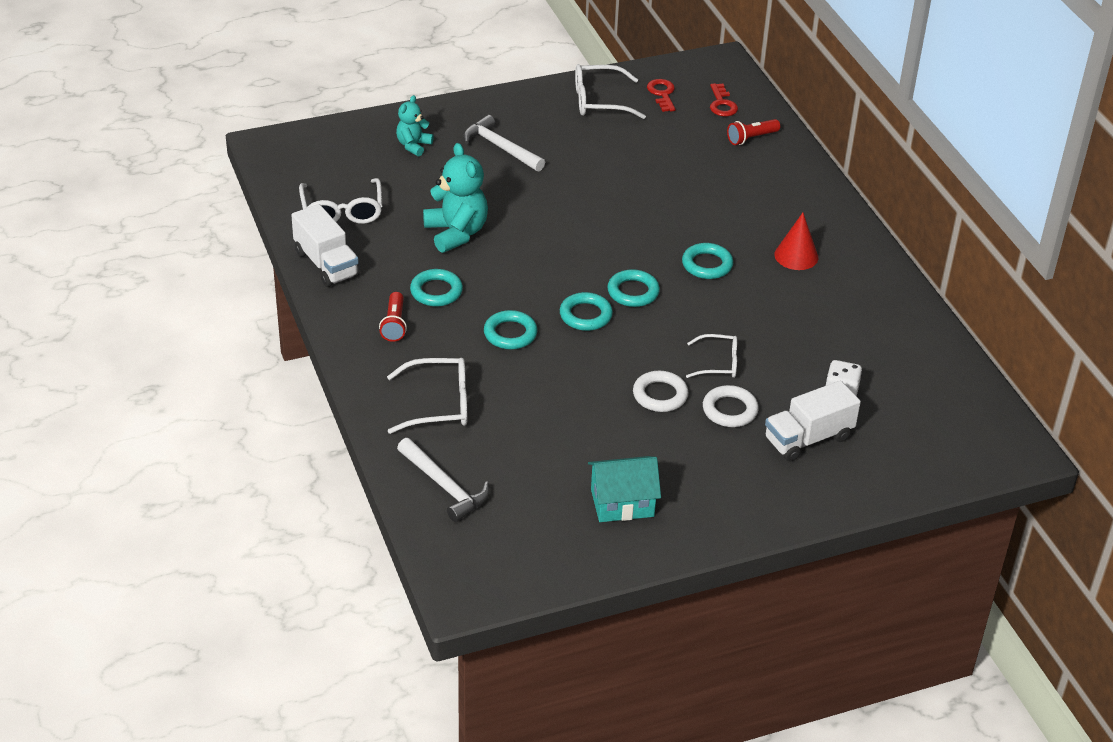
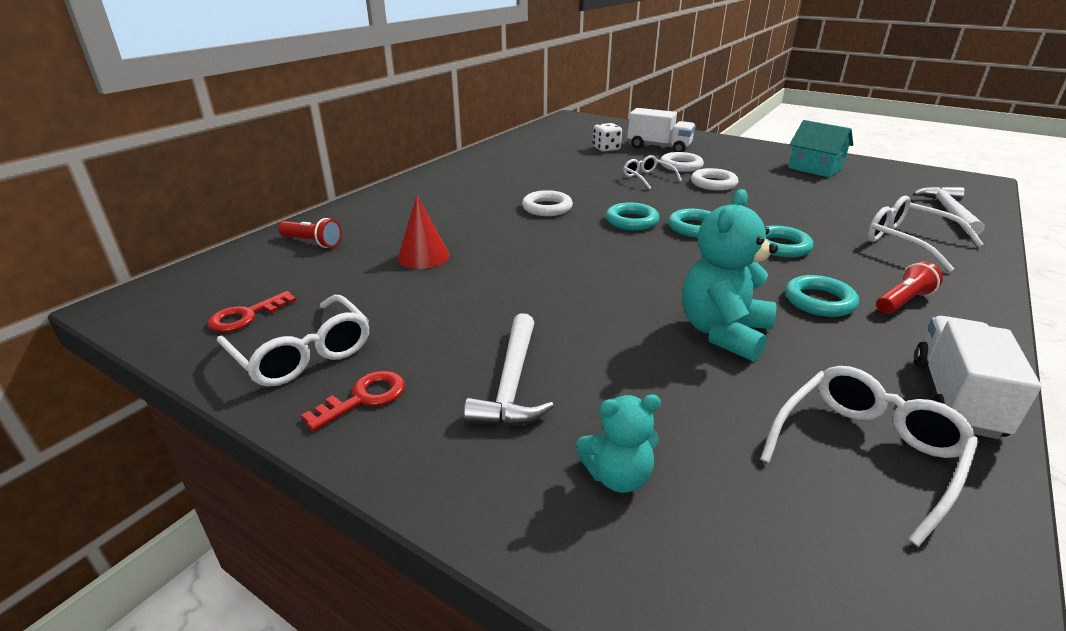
camera: 125 degrees left, 10 degrees down
(707, 265) = (547, 208): turquoise ring -> white ring
(722, 104) = (246, 275): red key -> red key (364, 398)
(796, 256) = (484, 186): red cone -> red cone (423, 256)

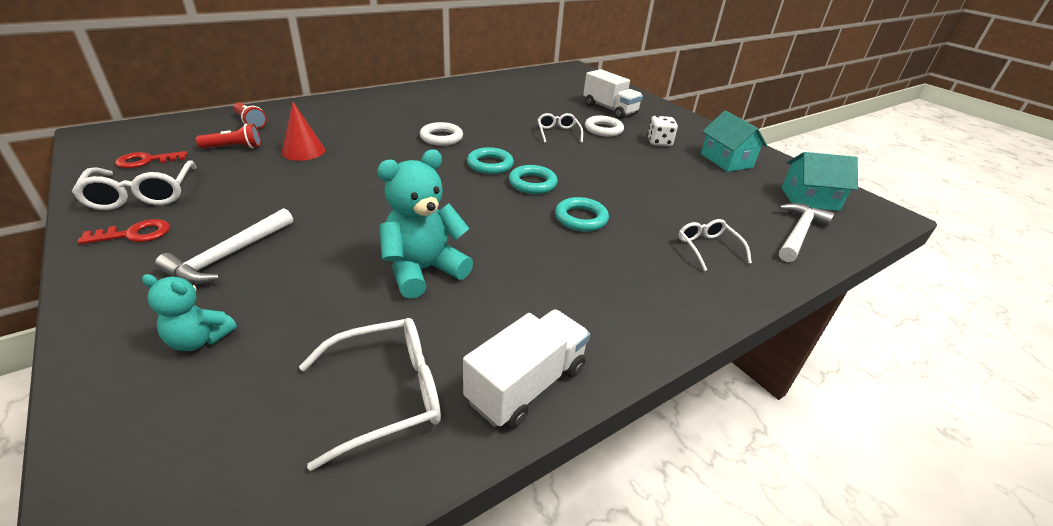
camera: 20 degrees right, 5 degrees up
(606, 149) = (562, 101): white dice -> white dice (659, 142)
(713, 183) = (608, 151): white ring -> none
(819, 301) = (540, 271): turquoise ring -> none
(903, 301) = (614, 295): red flashlight -> red flashlight (234, 147)
(908, 242) = (708, 248): white glasses -> white glasses, size x0.65
(916, 183) = (809, 199): none -> turquoise house

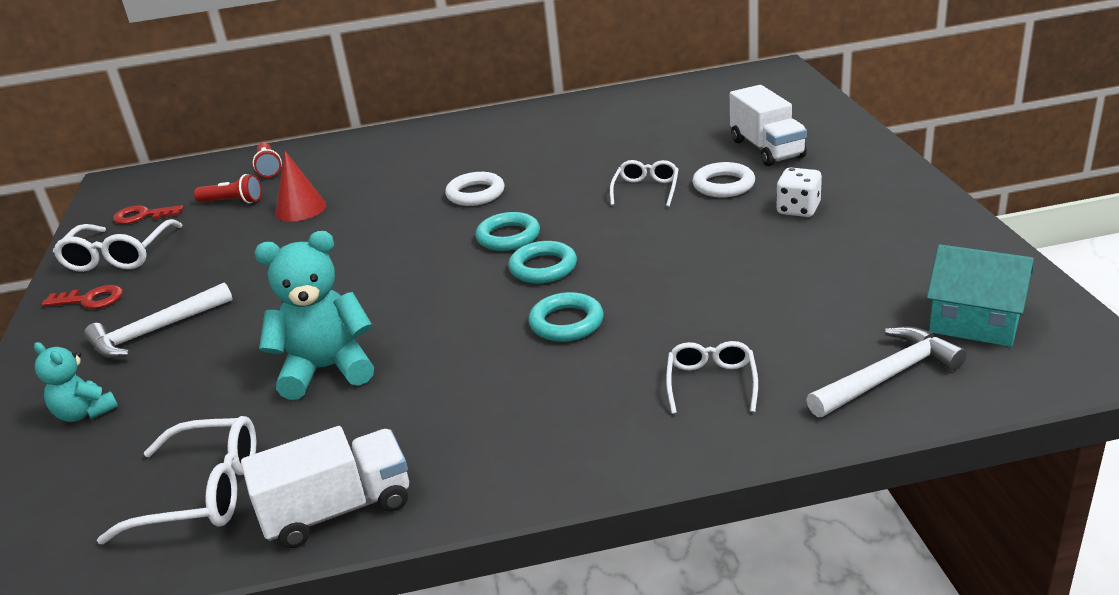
camera: 30 degrees right, 5 degrees down
(726, 160) = (888, 246): turquoise house -> none

